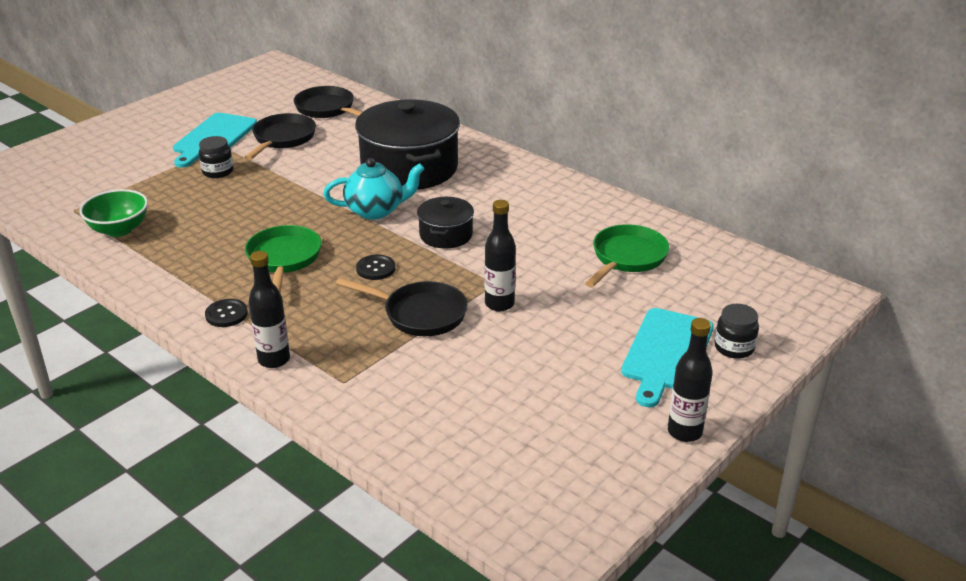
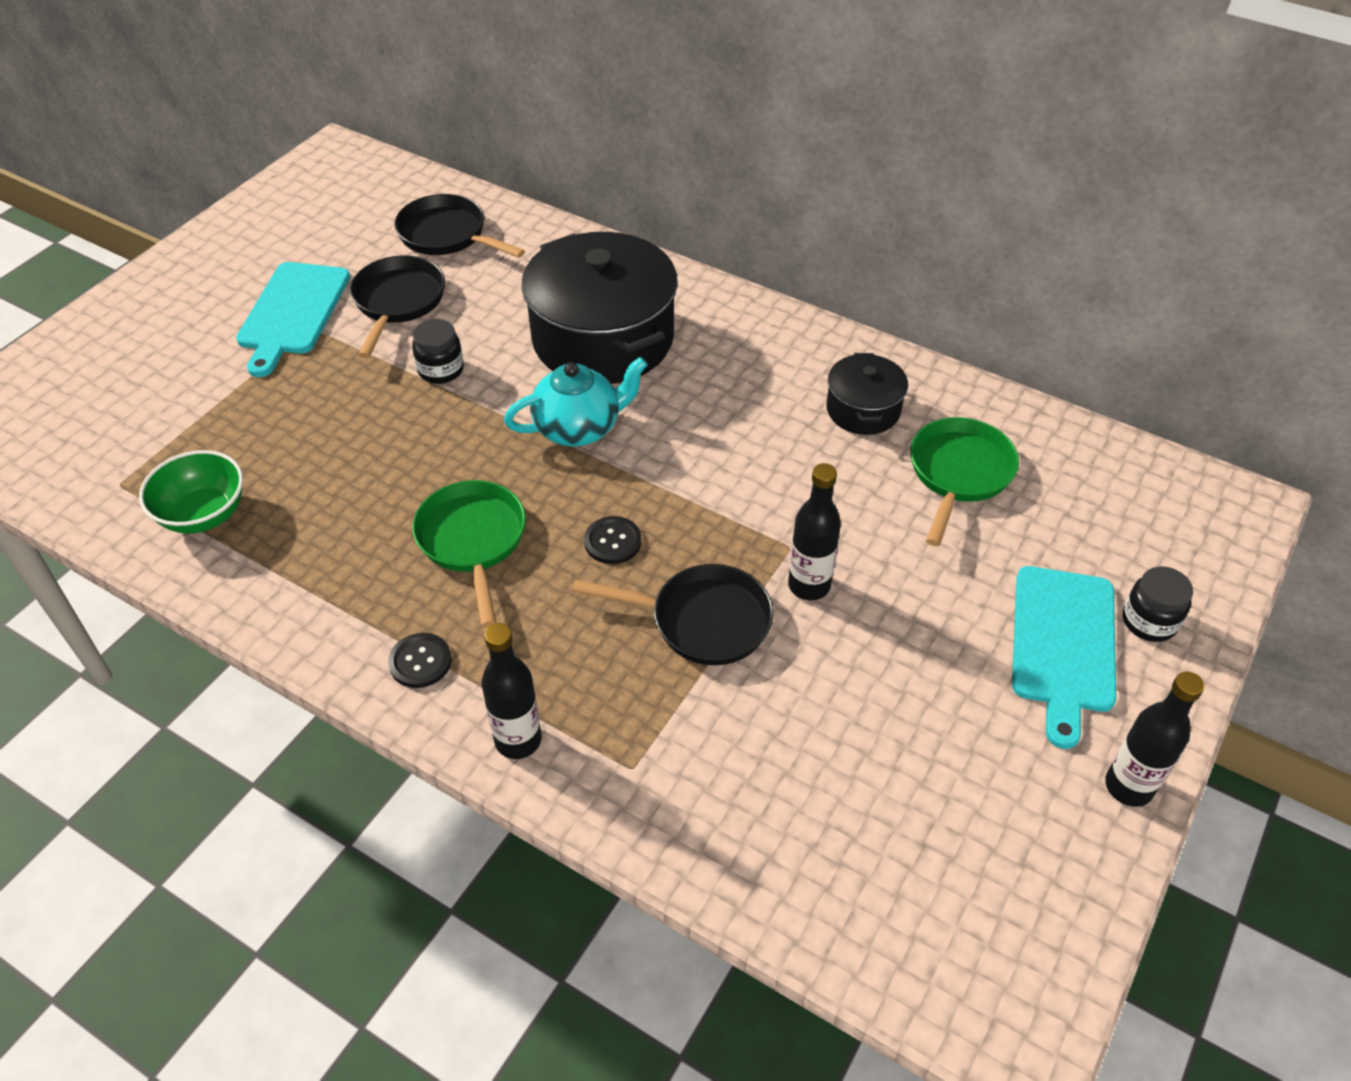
camera: 10 degrees left, 15 degrees up
(218, 172) = (320, 379): black jar -> black jar (441, 370)
(446, 235) = (694, 462): black pot -> black pot (863, 409)

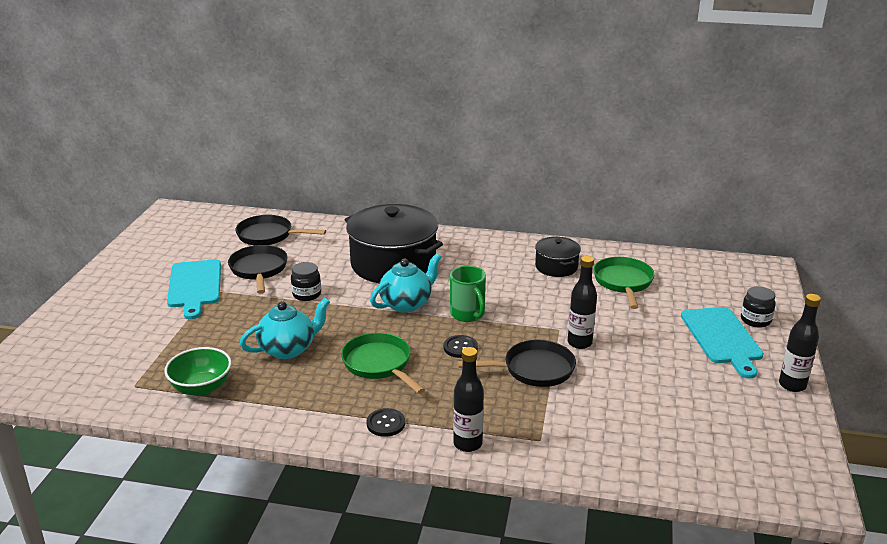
camera: 20 degrees left, 20 degrees down
(358, 473) = (288, 349): none -> turquoise teapot
(662, 475) = (468, 314): none -> green mug

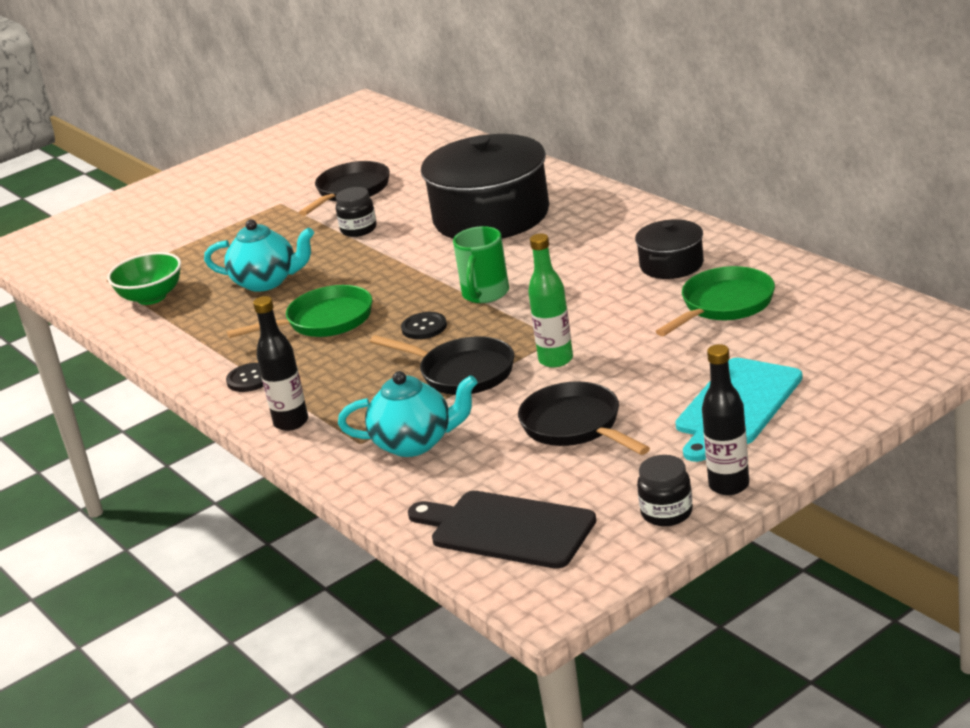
camera: 45 degrees right, 0 degrees up
(195, 286) = (272, 195): turquoise cutting board -> none
(269, 236) = (411, 154): black pan -> black pan (575, 426)
(379, 364) = (324, 321): green pan -> green pan turned 60 degrees clockwise
(406, 304) = (439, 265): turquoise teapot -> turquoise teapot (415, 443)
(579, 343) = (556, 360): black bottle -> green bottle
(722, 460) = (507, 529): none -> black cutting board
(755, 320) = (820, 398): black jar -> black jar (666, 513)

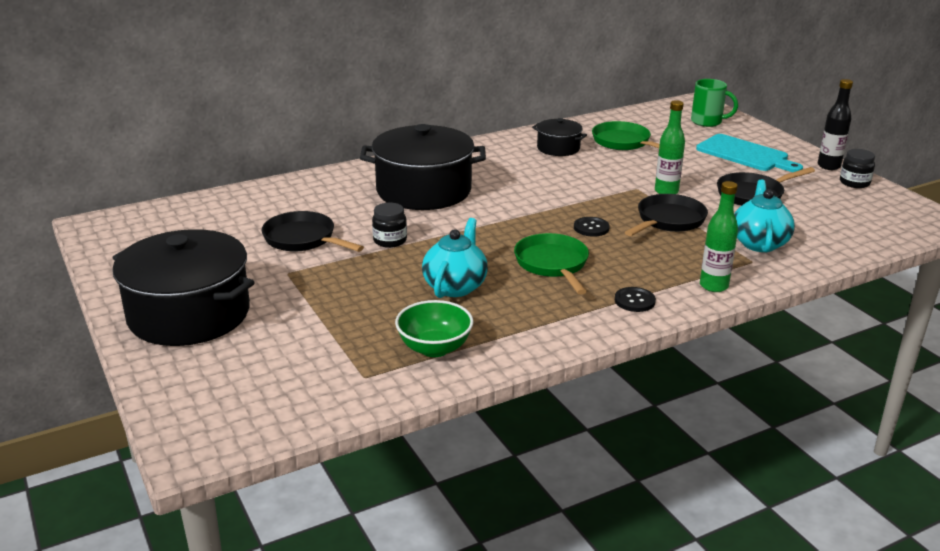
camera: 85 degrees left, 0 degrees up
(201, 188) = (189, 314): none -> black pot
(291, 422) = (713, 286): black bottle -> green bottle
(485, 294) = (554, 204): green mug -> green mug (707, 122)
(507, 529) = (868, 224): black cutting board -> none

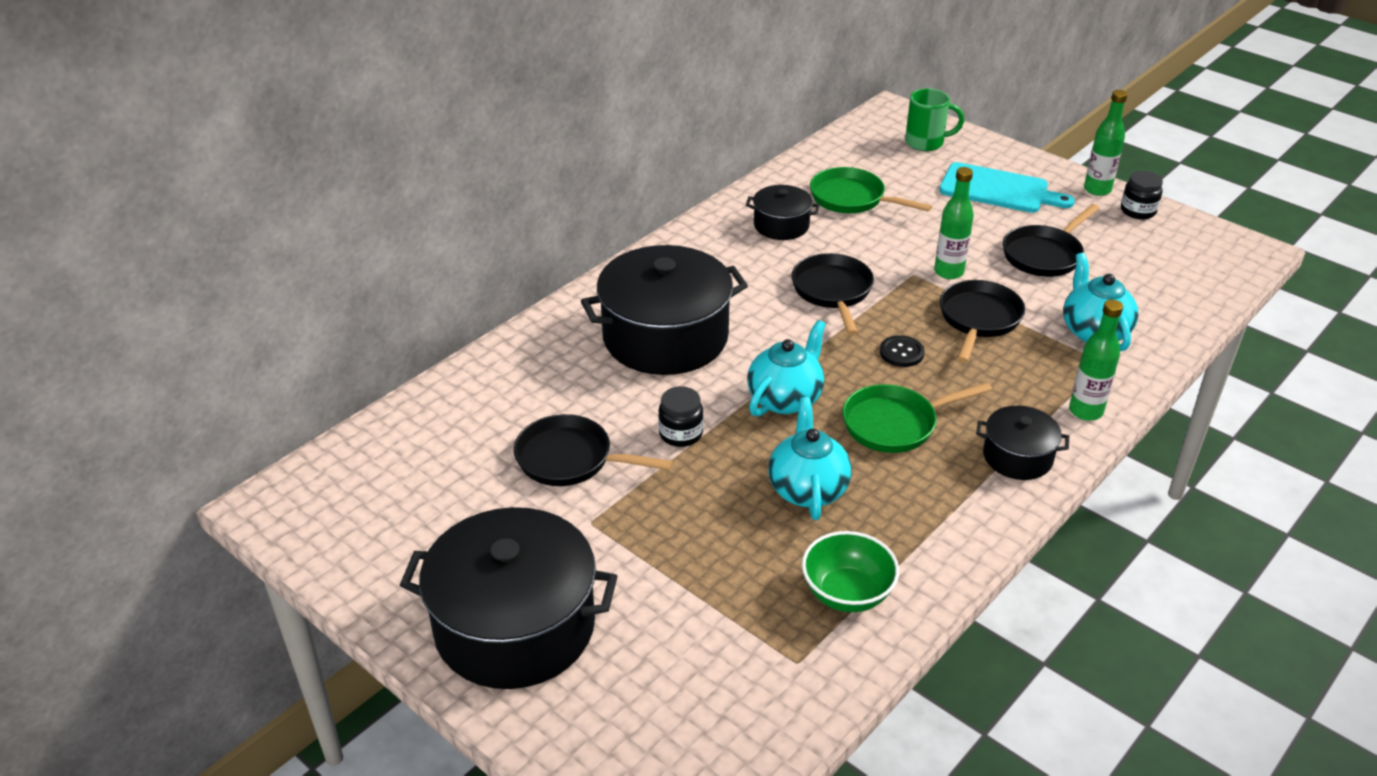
camera: 20 degrees left, 10 degrees up
(481, 236) = (785, 399): none -> turquoise teapot
(553, 265) = (895, 424): green pan -> green pan turned 75 degrees counterclockwise
(566, 188) = (833, 292): none -> black pan
(634, 301) = (1017, 457): black button -> black pot
(828, 166) = (1097, 190): black bottle -> green bottle

